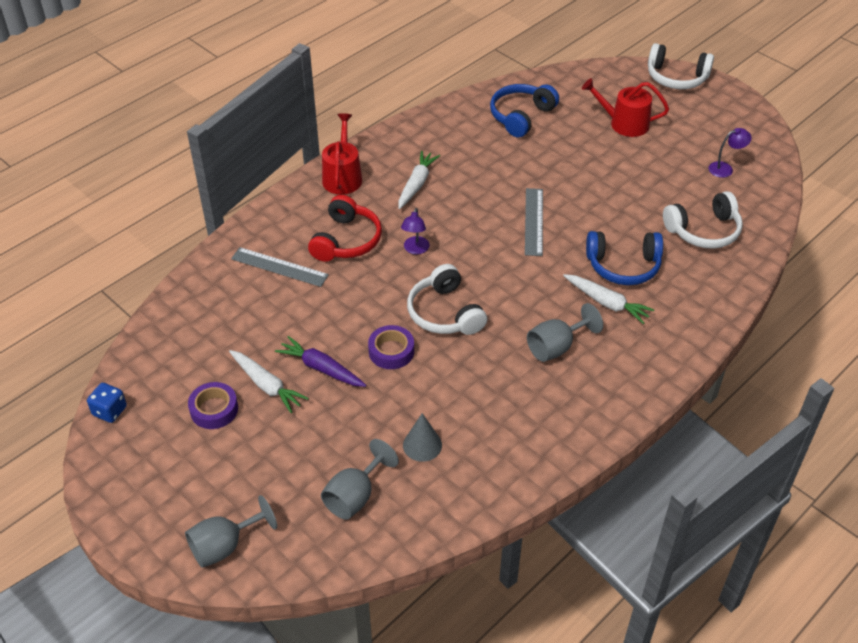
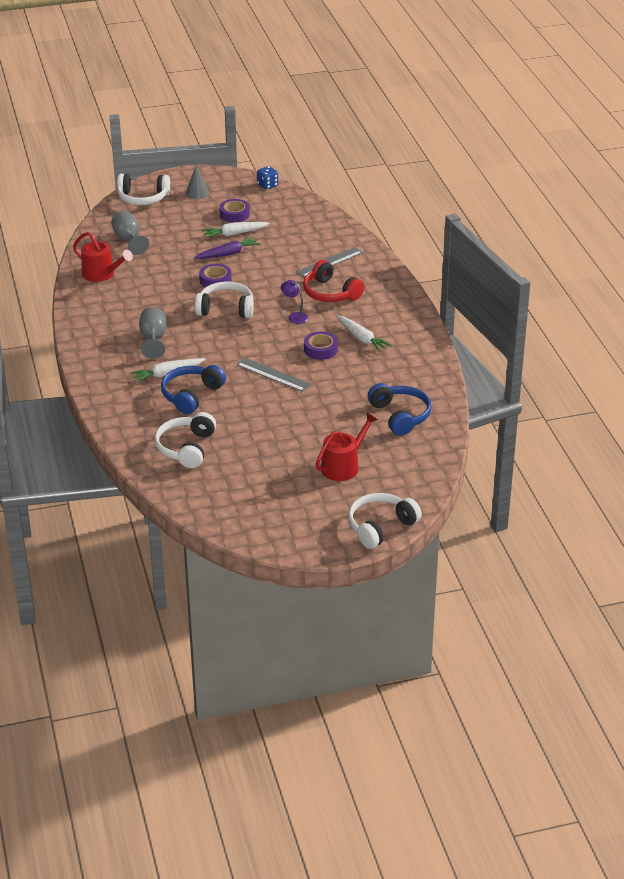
camera: 120 degrees right, 10 degrees down
(224, 546) = (143, 198): grey goblet -> white headphones
(342, 177) = (400, 310): red watering can -> red watering can (101, 274)
(422, 445) = (137, 269): grey cone -> grey cone (197, 193)
(461, 206) = (320, 349): none -> purple tape
(725, 168) = (239, 494): purple lamp -> none

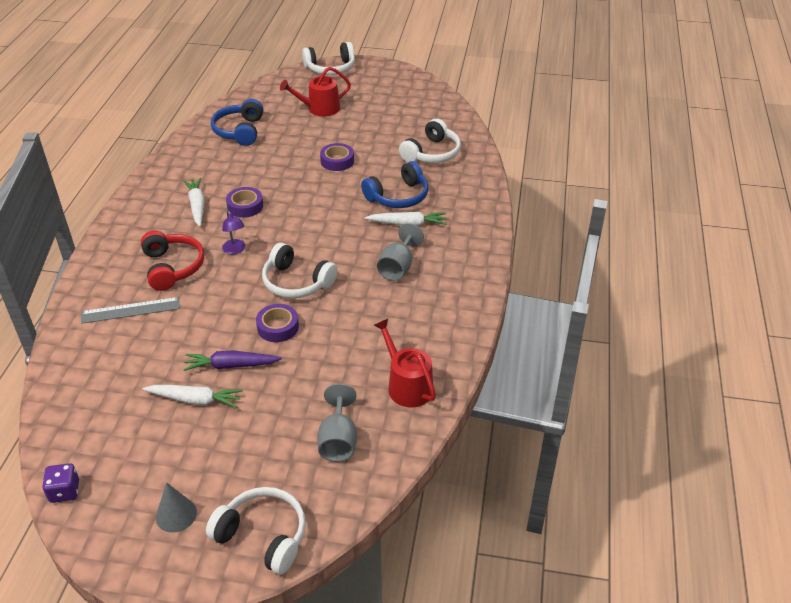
camera: 155 degrees left, 5 degrees up
(234, 214) = (164, 441): purple tape -> purple tape (337, 161)
(267, 185) = (65, 491): blue dice -> purple dice
(273, 374) = (310, 194): grey ruler -> none

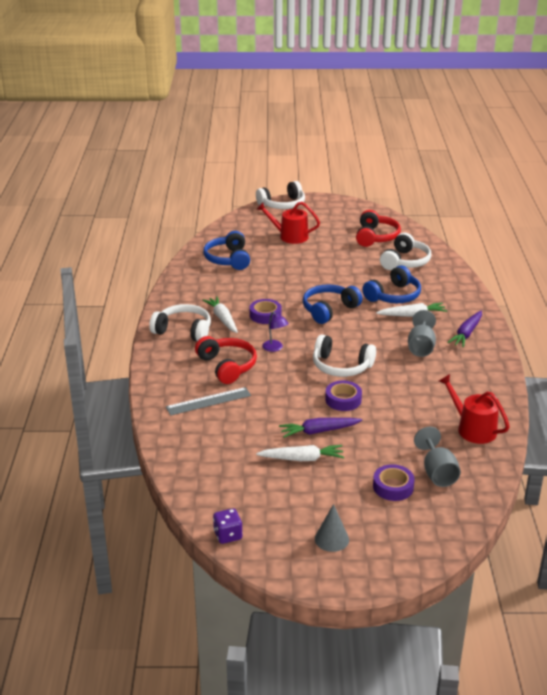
camera: 10 degrees left, 10 degrees down
(263, 536) = (411, 544): white headphones -> white headphones (183, 331)
(318, 207) = (329, 310): none -> blue headphones
(319, 109) = (290, 236): red watering can -> red watering can turned 45 degrees clockwise
(337, 161) = (327, 274): purple tape -> purple tape (393, 487)
(414, 118) = (376, 237): none -> red headphones
(458, 255) = (466, 333): none -> purple carrot

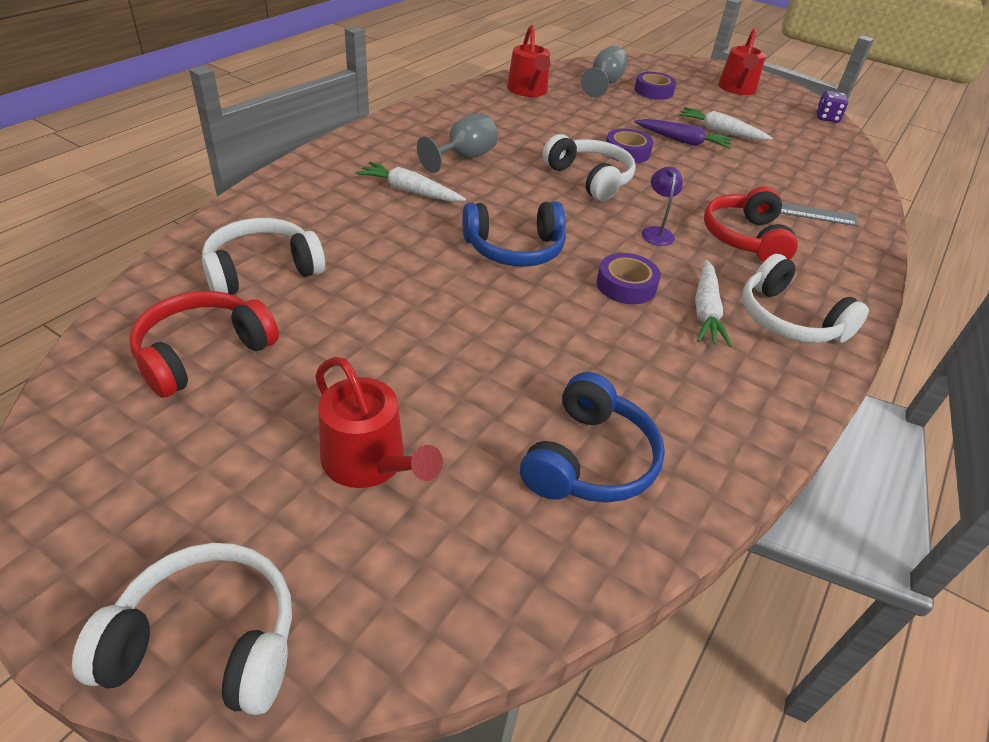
camera: 150 degrees left, 10 degrees up
(331, 539) = (737, 89): grey cone -> red watering can
(393, 296) = (387, 225): blue headphones -> none
(466, 333) = (385, 147): purple carrot -> none

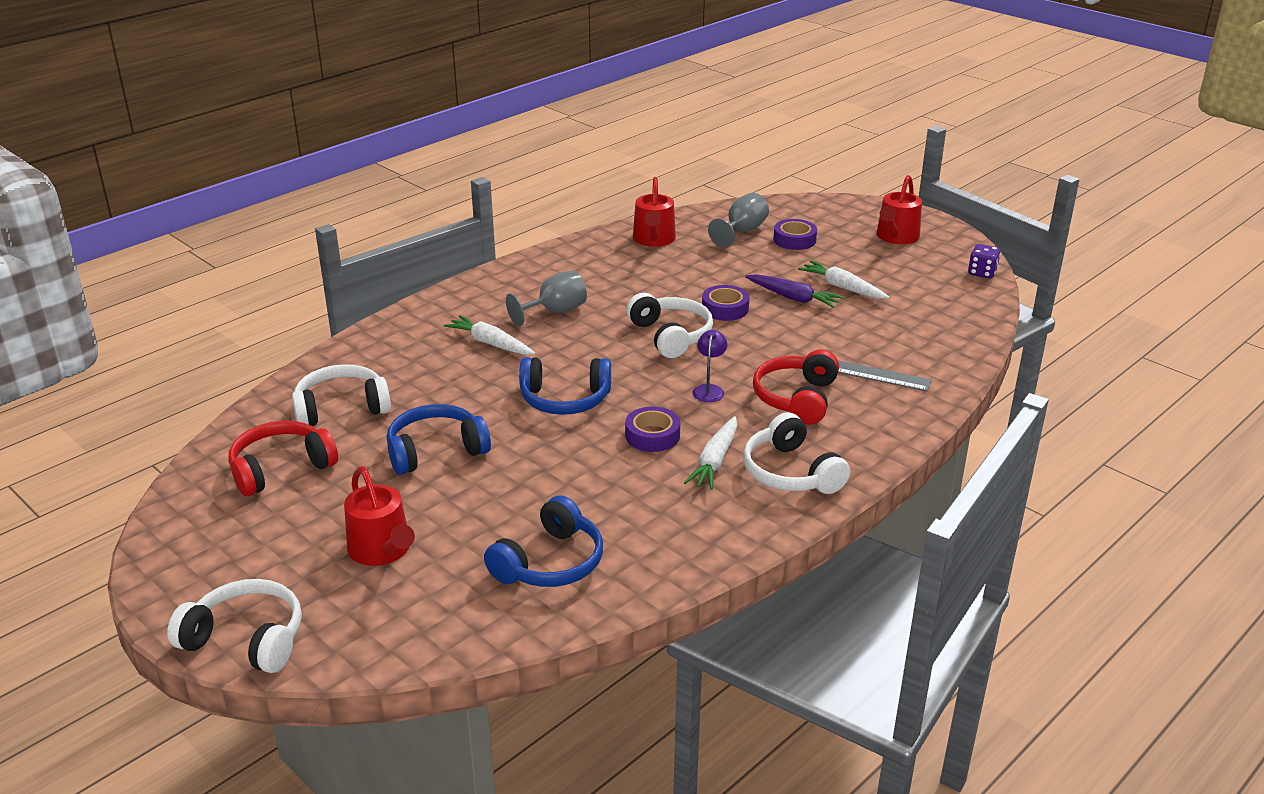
camera: 15 degrees right, 10 degrees down
(393, 317) = (435, 451): none -> blue headphones

